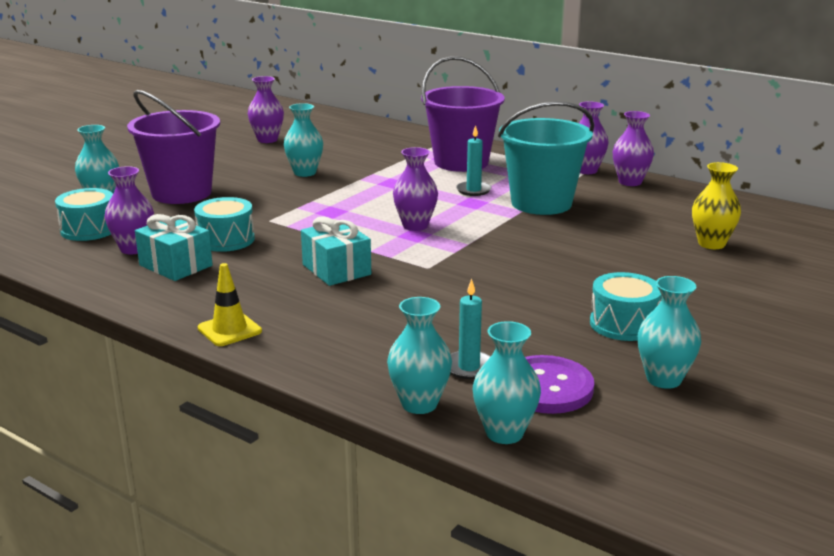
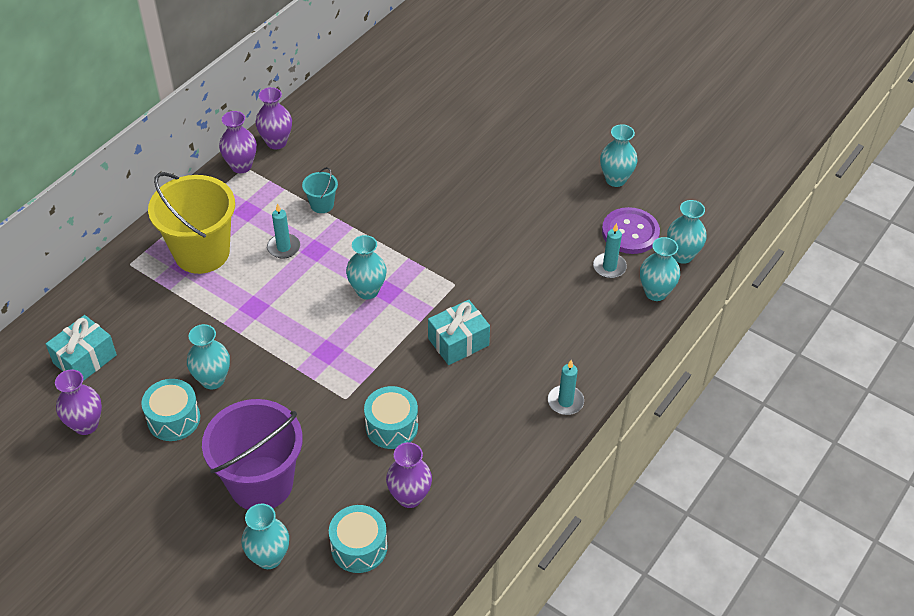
camera: 90 degrees left, 25 degrees up
(176, 265) = (448, 456): turquoise gift -> turquoise gift (85, 359)
(229, 330) = (565, 401): yellow traffic cone -> turquoise candle
(415, 226) = (367, 291): purple vase -> turquoise vase
(461, 162) = (202, 253): purple bucket -> yellow bucket
(541, 203) = (322, 204): turquoise bucket -> turquoise bucket, size x0.44
(623, 324) = (546, 186): turquoise drum -> turquoise drum (174, 419)
(711, 244) = (415, 120): yellow vase -> none

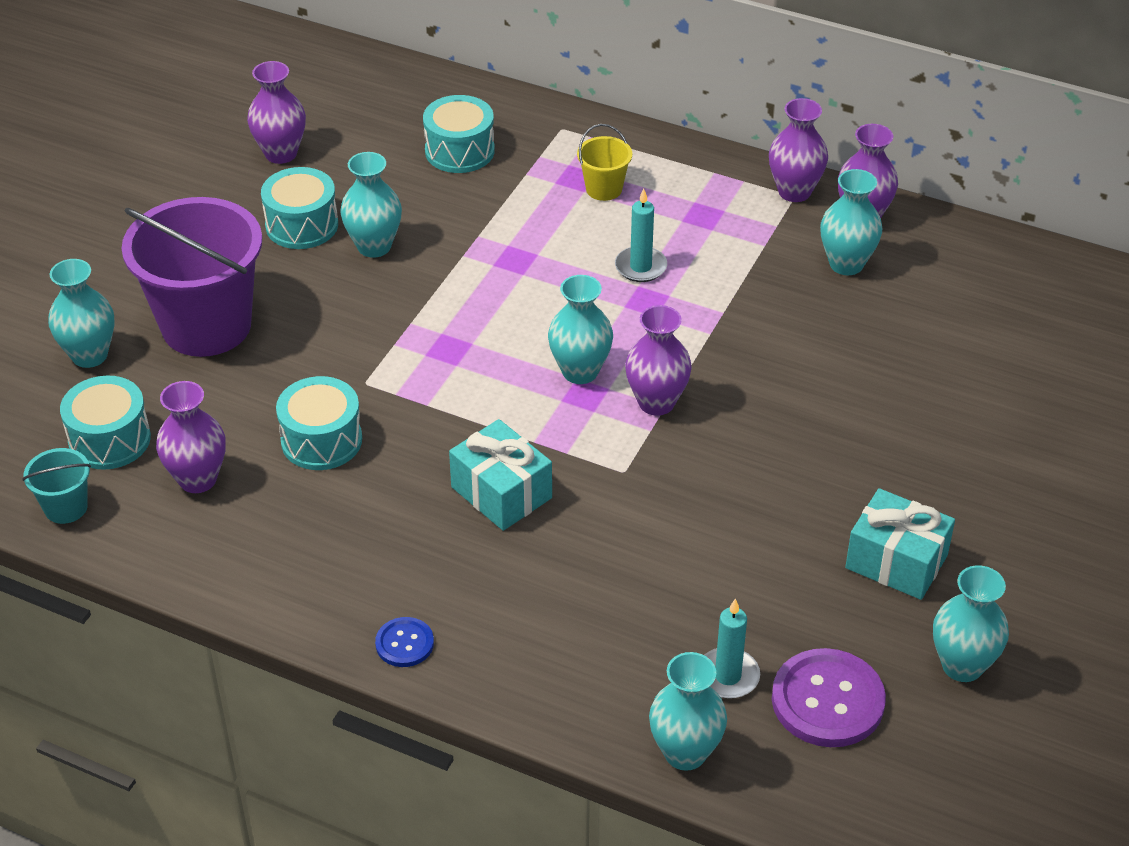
camera: 80 degrees right, 5 degrees down
(85, 359) = (386, 128): turquoise gift -> turquoise gift (896, 561)
(129, 321) = (459, 151): none -> turquoise drum
(202, 253) = (604, 189): yellow bucket -> yellow bucket, size x0.44
(322, 204) = (745, 291): turquoise bucket -> turquoise bucket (66, 507)
(403, 260) = (656, 402): none -> purple vase
(565, 401) = (404, 643): turquoise candle -> blue button
(682, 255) = (795, 789): turquoise vase -> turquoise vase (846, 264)

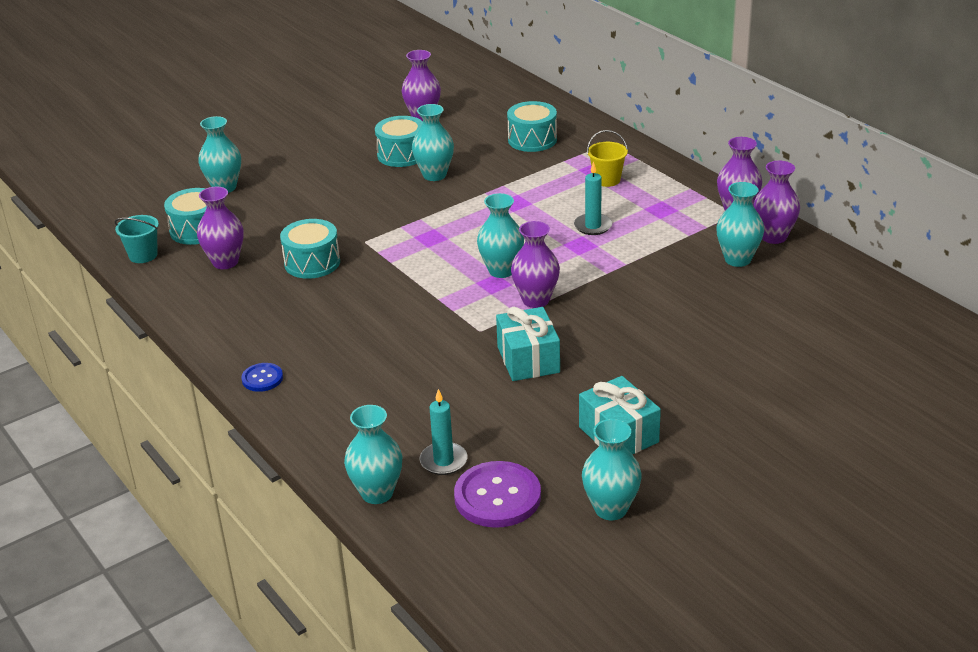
camera: 30 degrees right, 10 degrees down
(206, 326) = (301, 190): purple bucket -> none
(501, 492) = (393, 319): turquoise gift -> turquoise gift (528, 359)

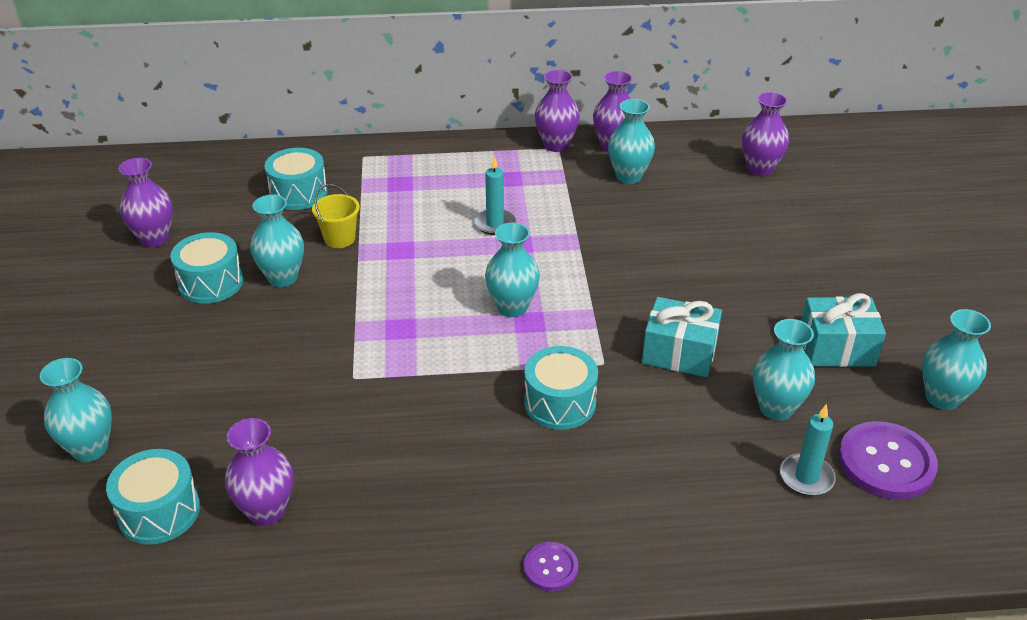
camera: 60 degrees left, 5 degrees up
(143, 255) = (157, 589): turquoise bucket -> none
(262, 378) = (550, 568): blue button -> purple button
(312, 263) = (352, 435): turquoise drum -> turquoise drum (560, 403)
(377, 493) = (831, 549): turquoise vase -> turquoise vase (776, 408)
(536, 300) = (584, 307): purple vase -> purple vase (760, 169)
(607, 180) = (426, 184): yellow bucket -> yellow bucket (339, 238)

